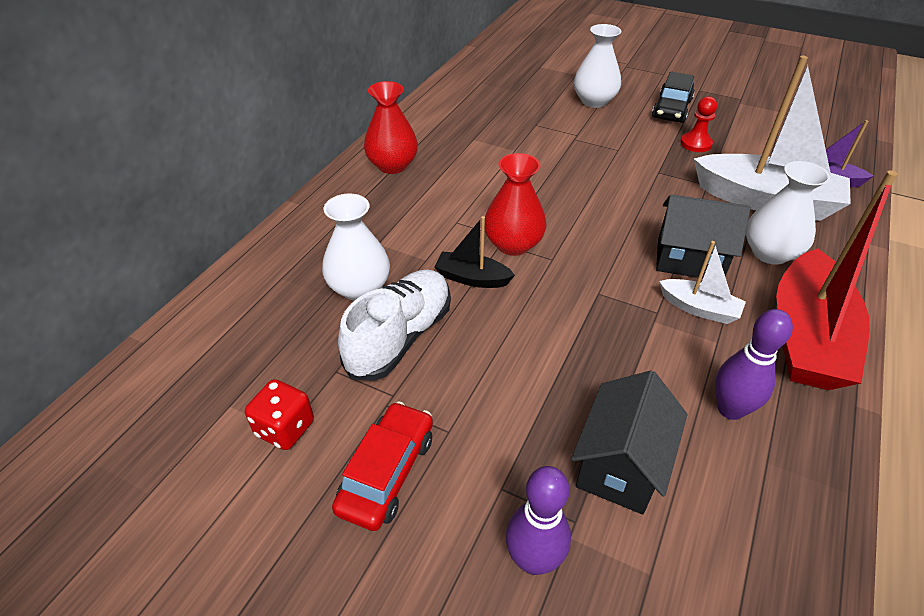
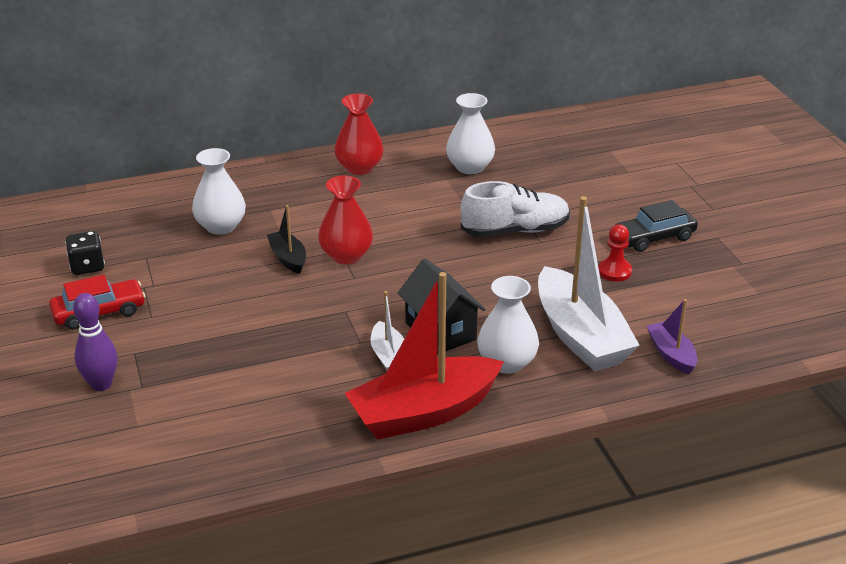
camera: 45 degrees right, 10 degrees down
(285, 428) = (87, 266): red dice -> black dice
(400, 337) = (200, 262): white shoe -> white shoe (515, 231)
(594, 101) = (597, 199): white vase -> white vase (470, 167)
(620, 465) = (201, 384): black house -> none
(730, 409) = (303, 406): purple bowling pin -> none

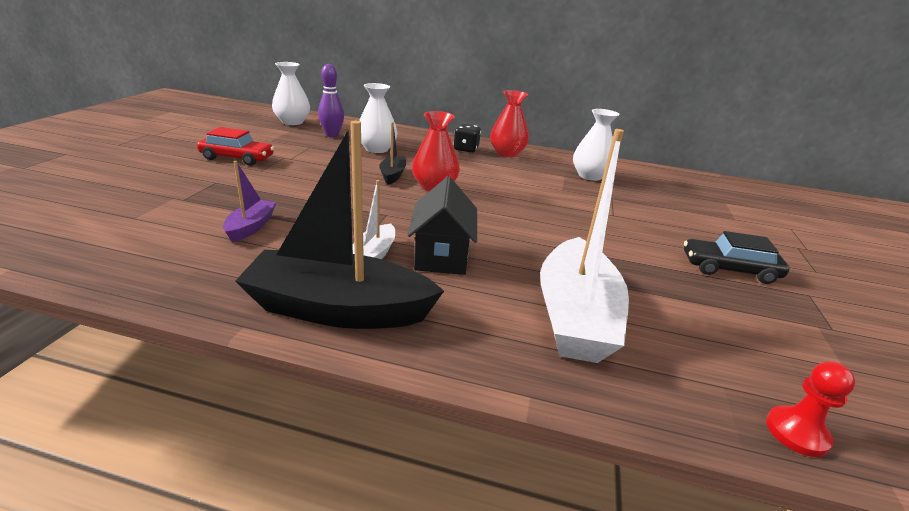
camera: 30 degrees right, 5 degrees down
(87, 266) = (272, 140): black dice -> black dice (466, 149)
(101, 384) = (165, 188): purple bowling pin -> purple bowling pin (332, 135)
(424, 412) = (338, 309): red boat -> black boat
(507, 362) = (471, 305): white vase -> white vase (292, 122)
(515, 231) = (589, 219): white shoe -> none
(614, 271) = (663, 279): red pawn -> red pawn (796, 432)
(671, 354) = (675, 383): purple boat -> purple boat (251, 227)

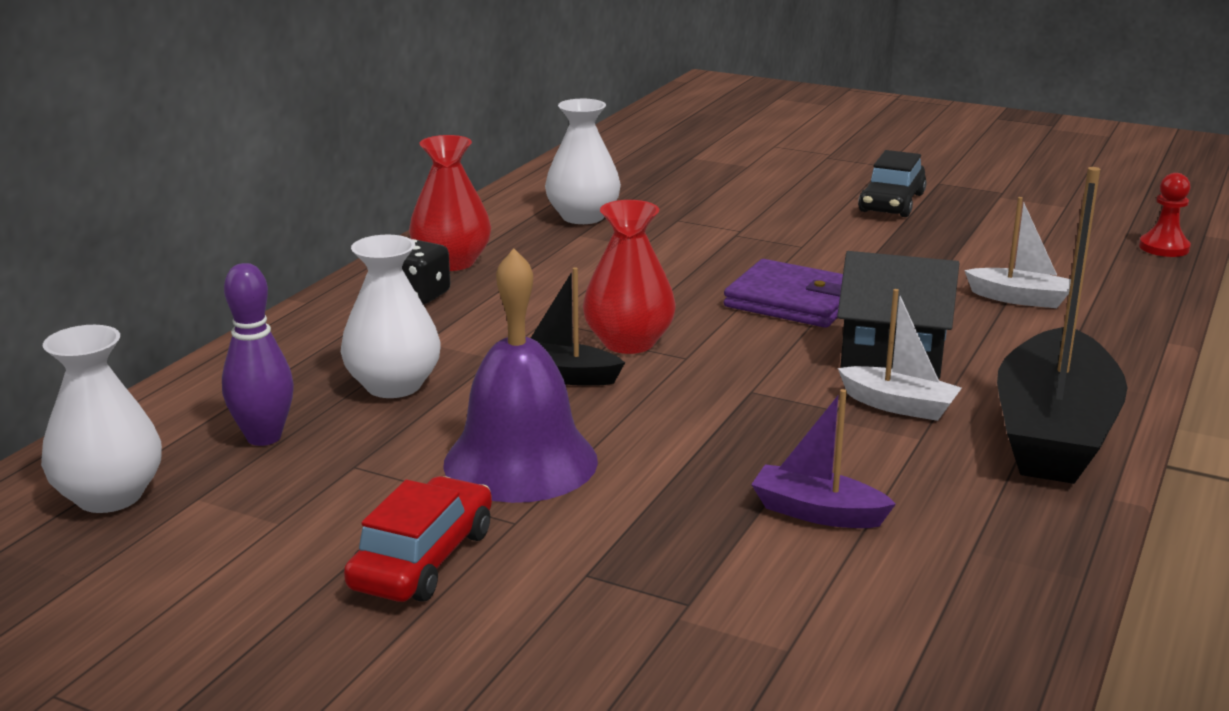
camera: 75 degrees left, 5 degrees down
(310, 170) = (520, 461): none -> purple bell
(512, 227) = (792, 301): none -> purple wallet
(575, 316) = (1019, 299): white boat -> white boat, size x0.48

